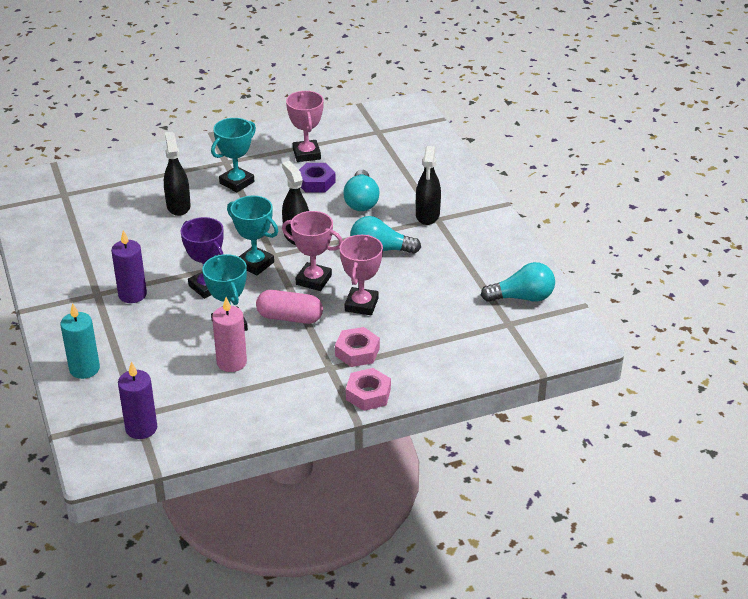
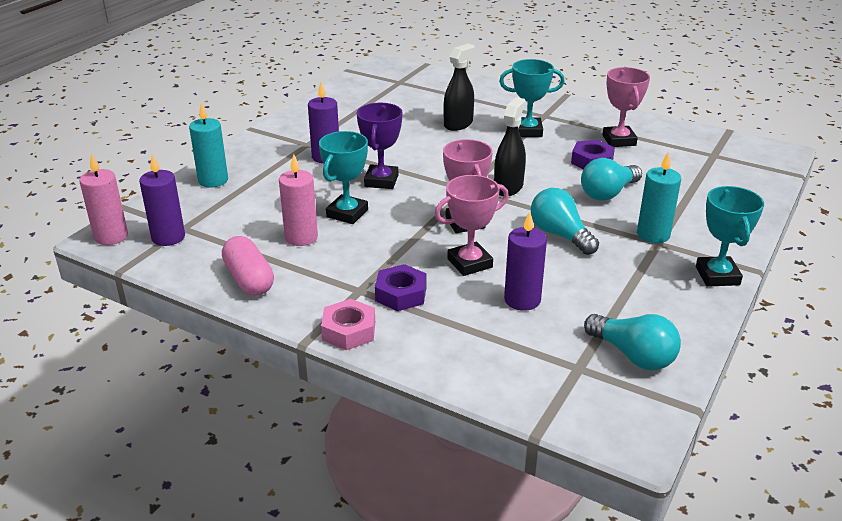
camera: 50 degrees right, 5 degrees down
(98, 458) = (111, 236): none -> pink candle
(255, 264) = (442, 187): turquoise trophy -> turquoise trophy (717, 276)
(290, 317) = (398, 236): pink capsule -> pink capsule (249, 279)
(306, 154) = (619, 140): pink trophy -> pink trophy turned 45 degrees counterclockwise
(357, 352) = (401, 294): pink nut -> purple nut
(425, 306) = (522, 300): none -> purple candle
(427, 215) = (653, 235): black spray bottle -> turquoise candle

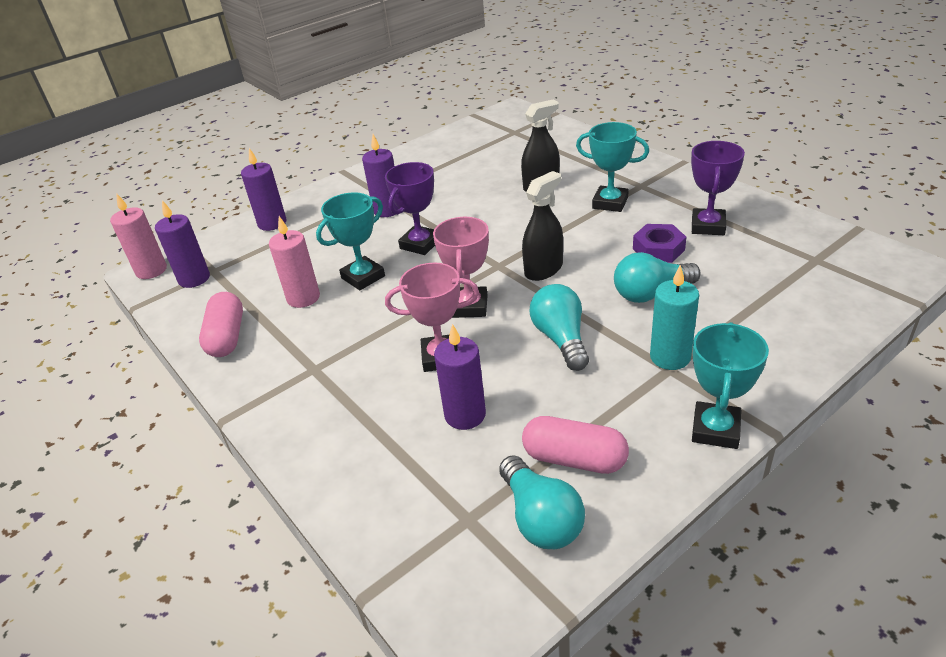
camera: 25 degrees right, 5 degrees up
(213, 180) = (272, 223): turquoise candle -> purple candle
(349, 331) = (271, 415): pink nut -> none
(401, 294) = (349, 382): purple nut -> none
(619, 140) = (708, 226): pink trophy -> purple trophy
(630, 313) = (574, 459): none -> pink capsule

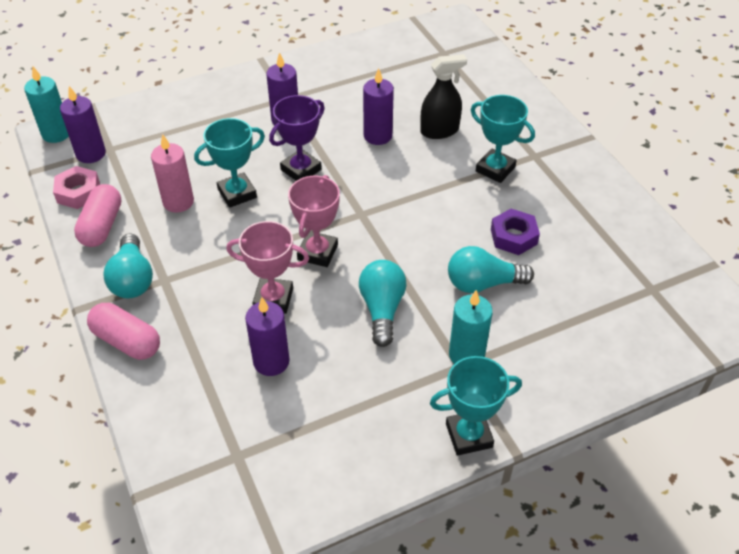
camera: 10 degrees right, 10 degrees up
(151, 270) = (56, 134): pink candle -> turquoise candle
(191, 314) = (78, 192): none -> pink nut
(272, 223) = (176, 107): purple candle -> purple candle (378, 136)
(540, 518) = (293, 472): turquoise light bulb -> turquoise light bulb (132, 279)
(543, 269) = (399, 230): black spray bottle -> none
(574, 459) = (342, 428): pink capsule -> pink capsule (127, 341)
(708, 226) = (573, 222): purple trophy -> none
(715, 429) = (469, 435): turquoise trophy -> turquoise trophy turned 45 degrees clockwise

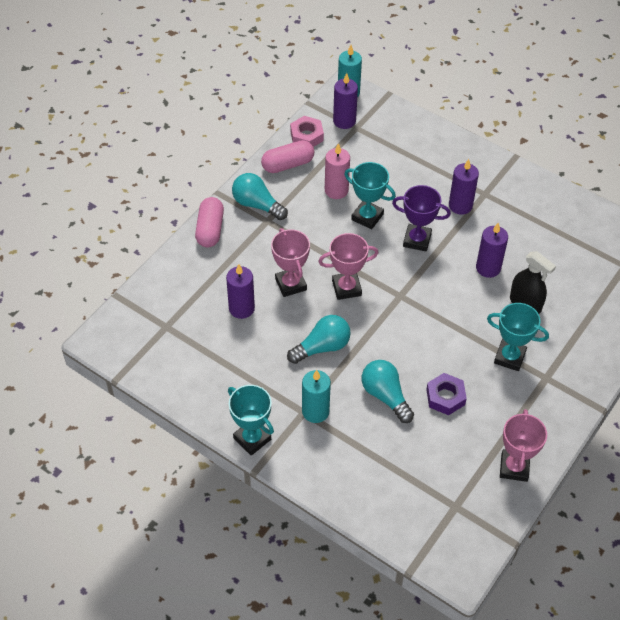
camera: 60 degrees right, 5 degrees up
(132, 279) = (257, 205): turquoise light bulb -> turquoise light bulb turned 75 degrees clockwise
(495, 169) = (509, 357): turquoise trophy -> turquoise trophy turned 75 degrees counterclockwise
(627, 224) = (514, 467): none -> pink trophy

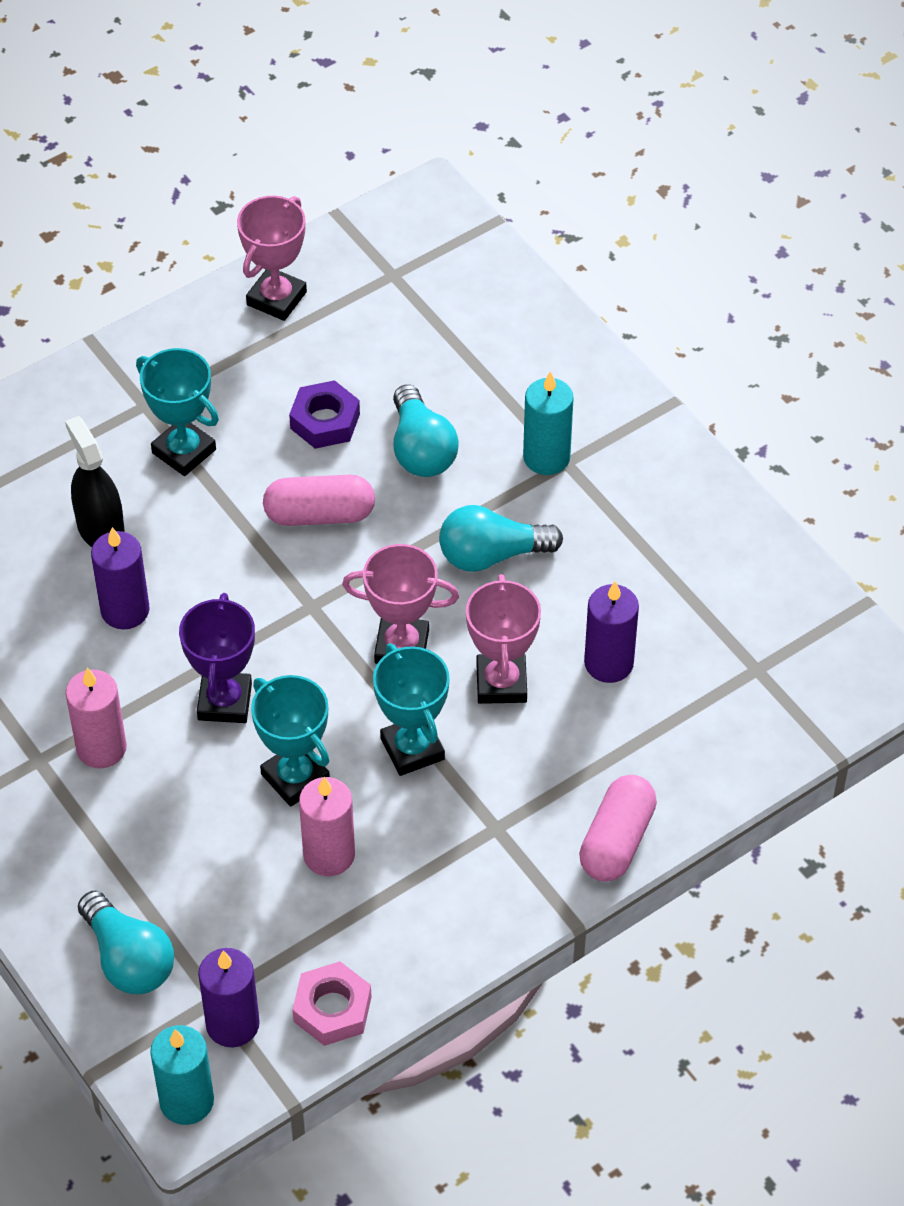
camera: 160 degrees left, 0 degrees up
(252, 439) = (664, 445): turquoise trophy -> turquoise trophy (412, 749)
(257, 205) = (503, 869): turquoise light bulb -> turquoise light bulb (128, 959)
(288, 164) = (403, 947): pink capsule -> pink capsule (320, 514)
(417, 240) = (224, 701): purple trophy -> purple trophy turned 60 degrees clockwise
(460, 205) = (101, 748): purple candle -> pink candle

